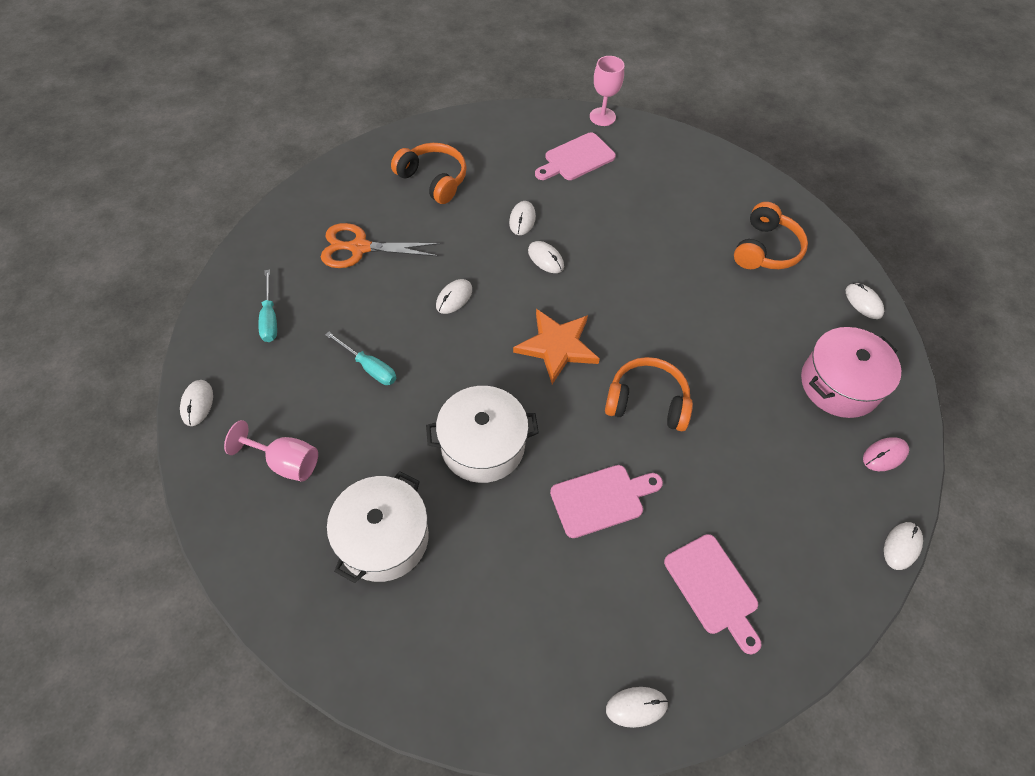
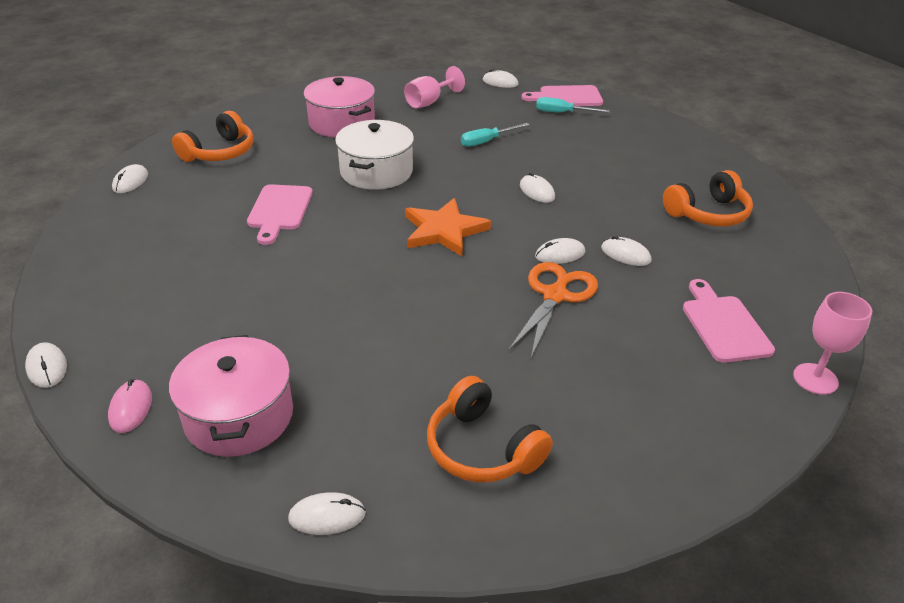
camera: 115 degrees right, 20 degrees down
(360, 248) = (623, 159): orange scissors -> orange scissors (555, 296)
(383, 538) = (342, 123): white pot -> pink pot
(647, 402) = (343, 263): orange headphones -> orange headphones (220, 152)
(713, 588) = (155, 239): pink cutting board -> pink cutting board (566, 97)

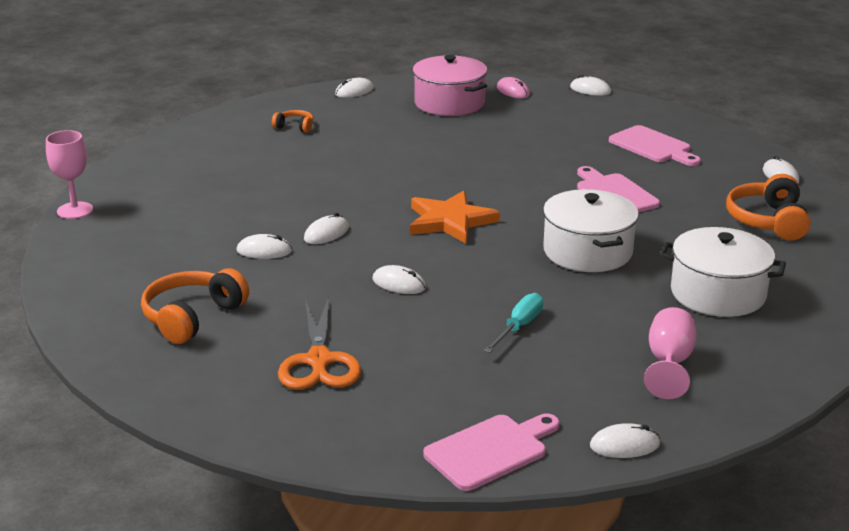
camera: 150 degrees right, 10 degrees down
(342, 123) = (718, 293): pink pot -> white pot
(482, 448) = (295, 127): orange headphones -> orange headphones, size x0.52
(555, 296) = (307, 204): orange scissors -> orange scissors (319, 360)
(562, 113) = (468, 412): turquoise screwdriver -> none
(723, 325) = (154, 223): pink cutting board -> pink cutting board (653, 146)

